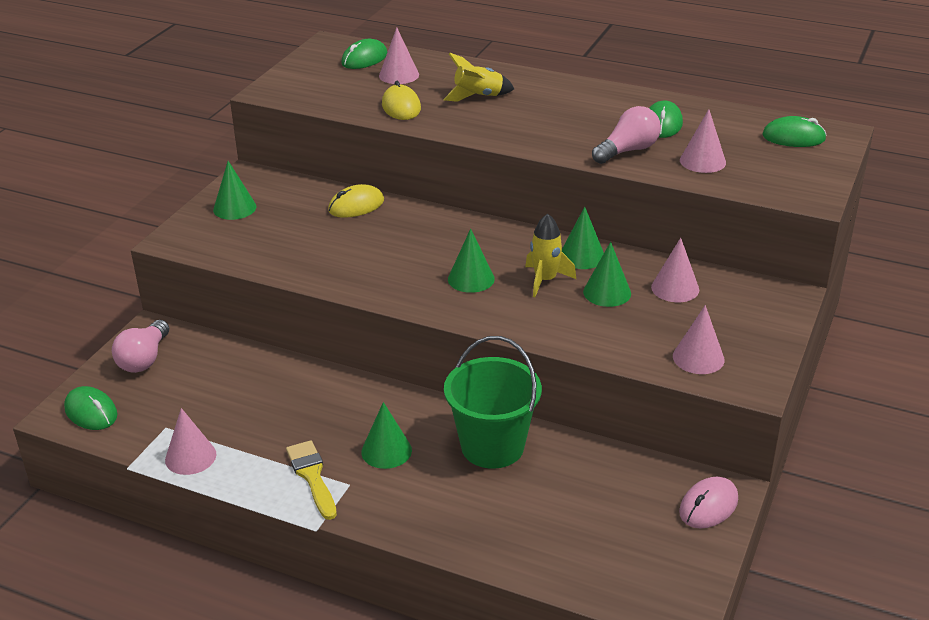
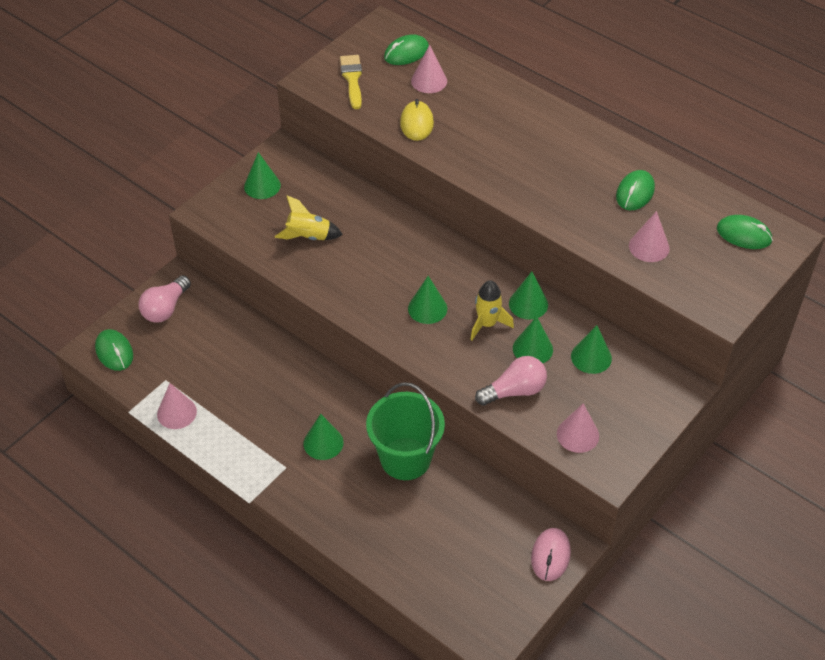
camera: 15 degrees right, 15 degrees up
(312, 476) = (260, 453): yellow brush -> yellow brush (352, 79)
(356, 206) = (361, 205): yellow mouse -> none
(478, 96) = (487, 123): yellow rocket -> yellow rocket (308, 236)
(628, 151) = (589, 220): pink light bulb -> pink light bulb (514, 391)
(675, 288) = (591, 357): pink cone -> green cone
(708, 506) = (550, 555): pink mouse -> pink mouse turned 45 degrees counterclockwise

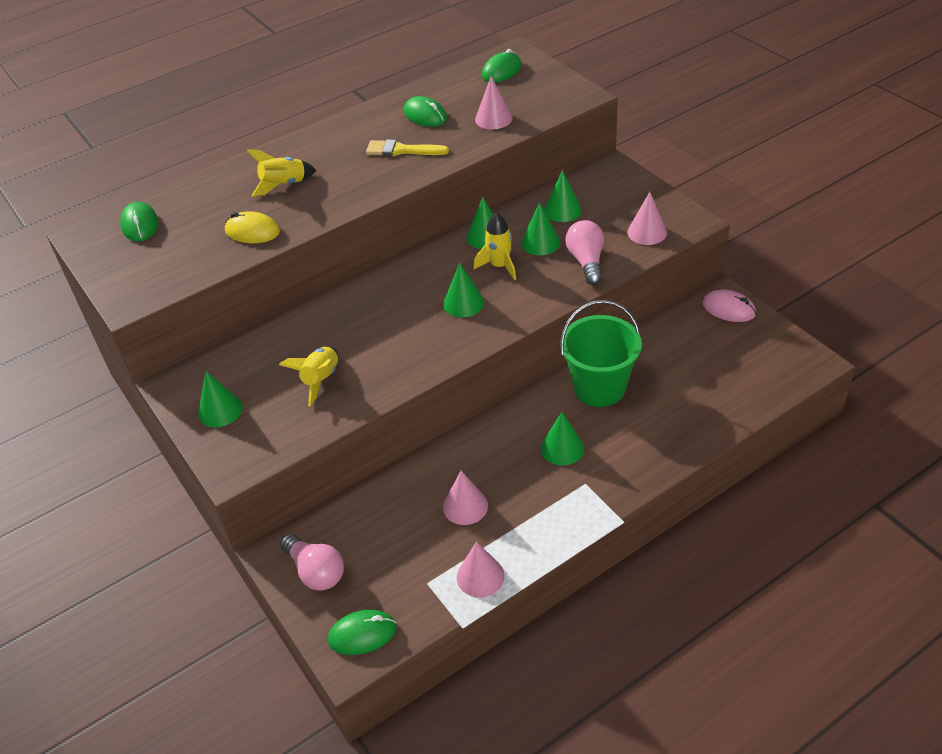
camera: 70 degrees left, 5 degrees down
(352, 79) = (151, 269): yellow brush -> yellow brush (402, 150)
(429, 81) = (195, 215): pink cone -> pink cone (465, 506)
(488, 123) = (284, 185): none -> yellow rocket

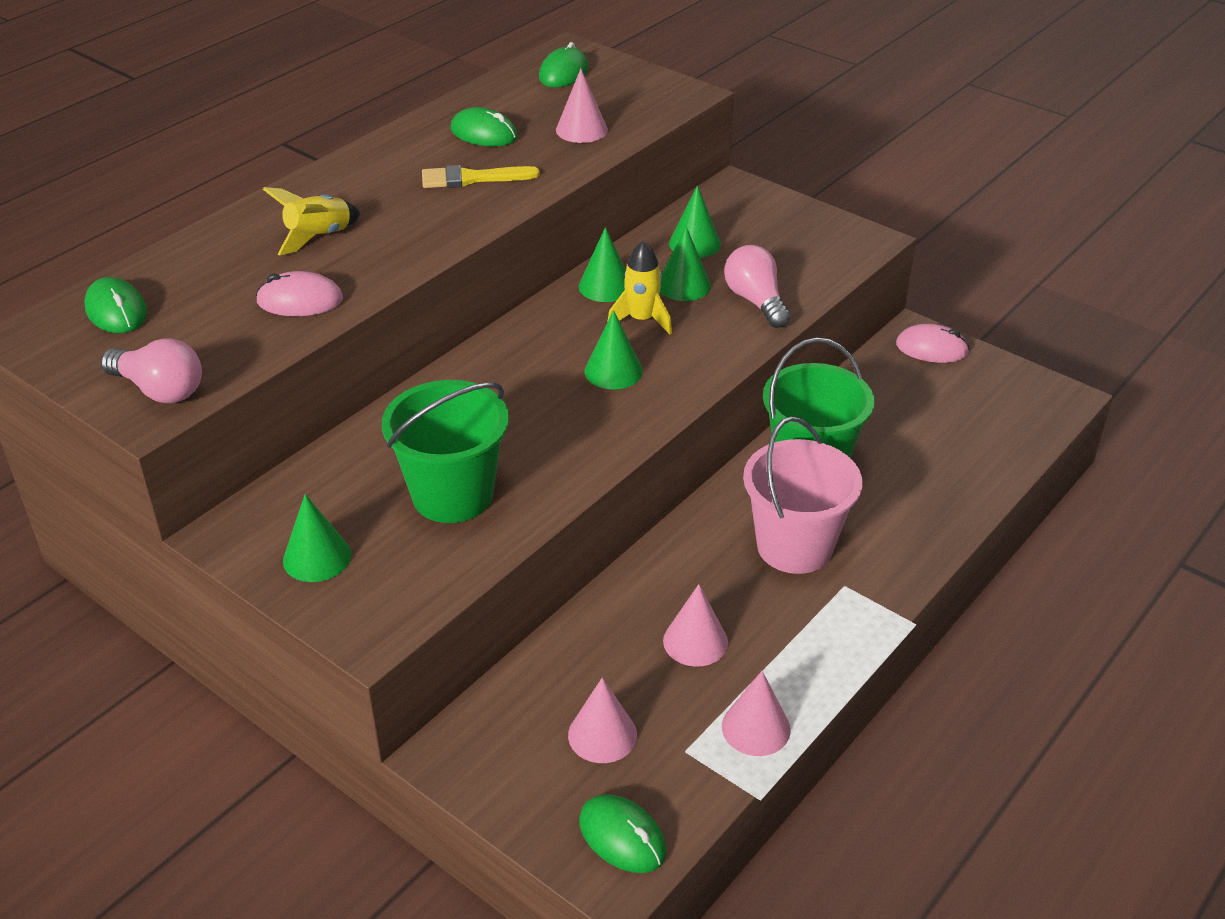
camera: 20 degrees left, 5 degrees down
(252, 231) = (300, 300): yellow mouse -> pink mouse
(315, 571) = (517, 766): pink light bulb -> pink light bulb (159, 390)
(320, 380) = (452, 495): yellow rocket -> green bucket
(362, 634) = (622, 837): green mouse -> green mouse turned 75 degrees clockwise
(562, 448) = (794, 546): green cone -> pink bucket
(647, 232) = (817, 258): pink cone -> pink cone (602, 735)

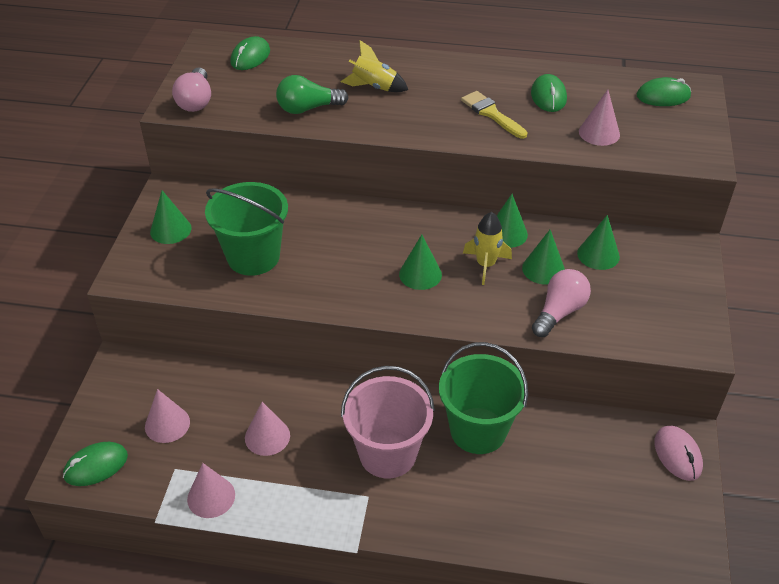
camera: 60 degrees right, 5 degrees up
(300, 300) = (308, 108): pink mouse -> green light bulb
(622, 837) = (96, 466): green mouse -> green mouse turned 45 degrees clockwise

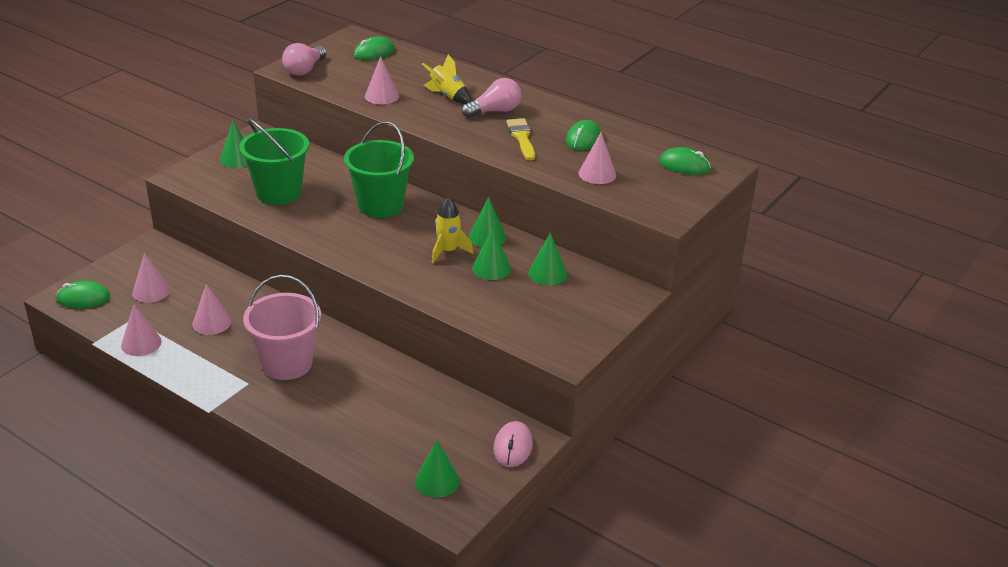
camera: 25 degrees right, 10 degrees down
(308, 108) = (382, 96): green light bulb -> pink cone
(420, 274) = (390, 241): green cone -> green cone (437, 481)
(478, 430) = (368, 374): green bucket -> green bucket (380, 205)
(559, 312) = (473, 299): pink light bulb -> pink light bulb (494, 111)

